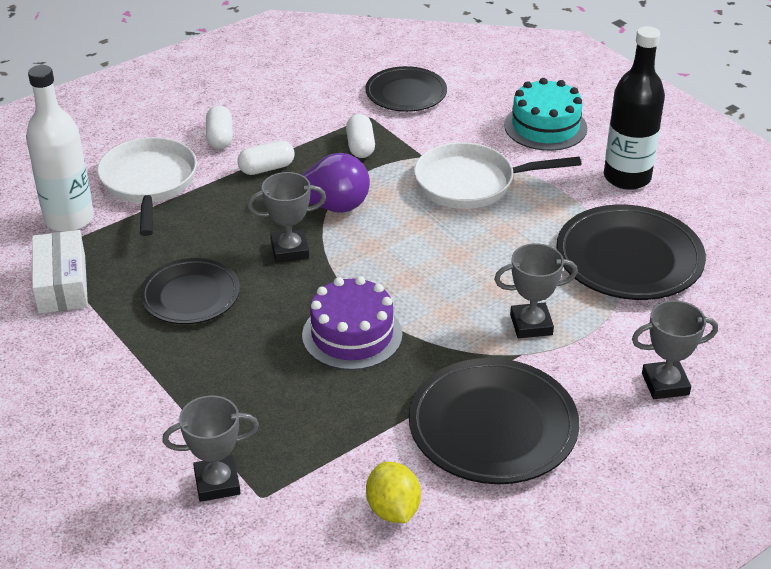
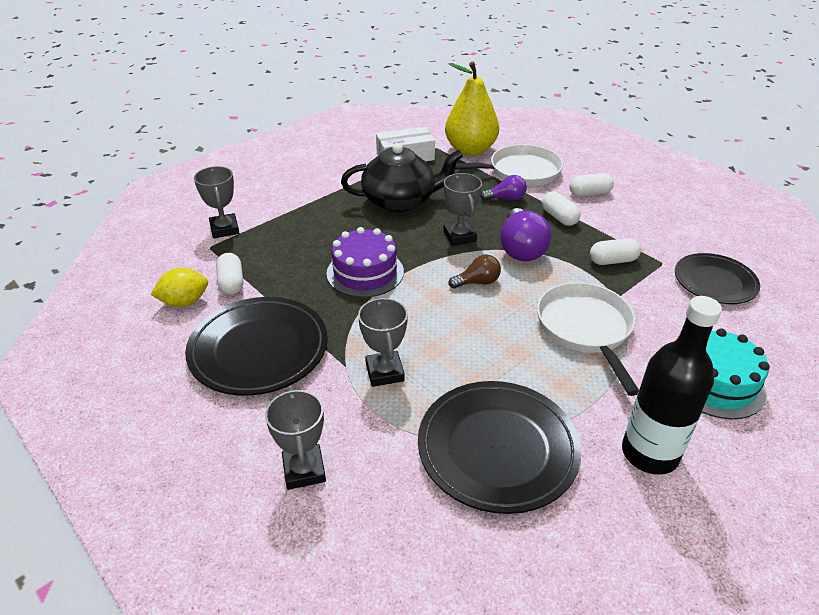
camera: 85 degrees right, 0 degrees up
(69, 219) = (470, 150): white bottle -> yellow pear
(190, 296) = (400, 201): black plate -> black teapot
(212, 203) = (506, 199): none -> purple light bulb
(356, 463) = (231, 283): none -> white capsule
(385, 245) = (477, 282): none -> brown light bulb

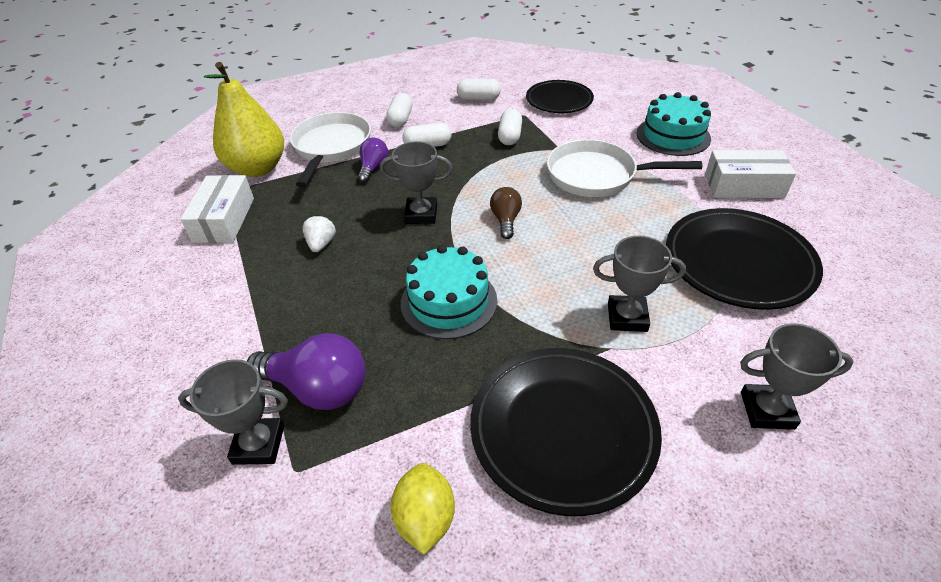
camera: 70 degrees left, 5 degrees up
(231, 283) = (405, 448): white capsule -> white capsule (478, 98)
(365, 272) = (449, 301): purple cake -> turquoise cake
(400, 201) = (321, 244): black teapot -> white strawberry
(521, 249) = (465, 180): purple light bulb -> purple light bulb (318, 388)
(649, 453) = (743, 186): black bottle -> white box

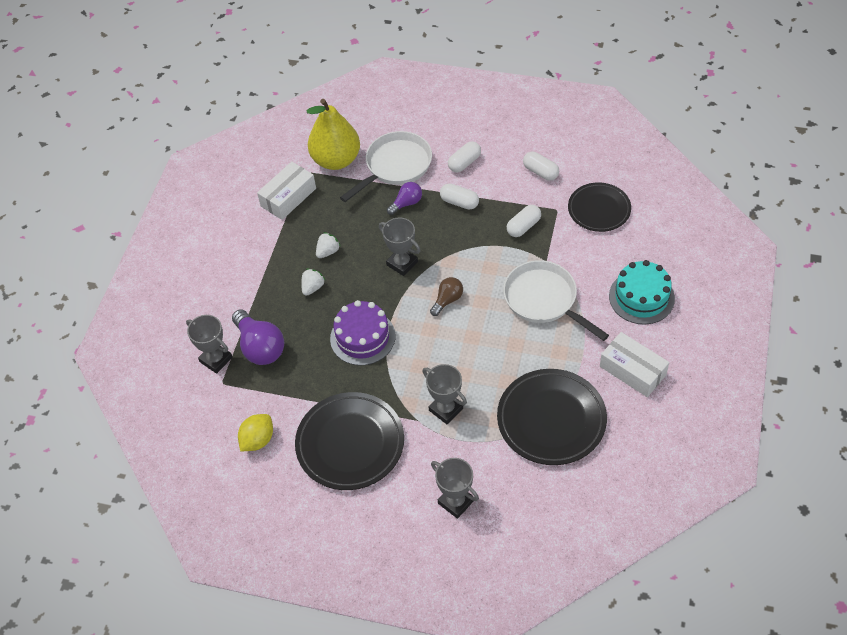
camera: 40 degrees right, 10 degrees up
(334, 285) = (313, 287): none -> white strawberry
(449, 301) = (362, 337): turquoise cake -> purple cake

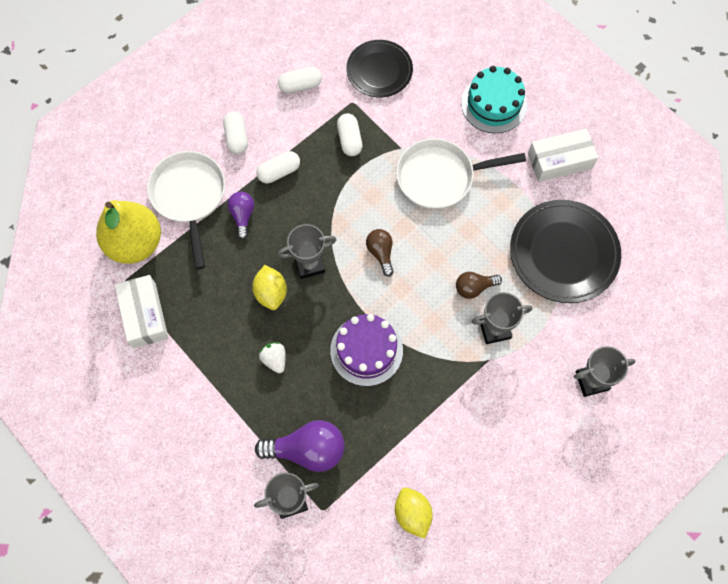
camera: 60 degrees left, 15 degrees up
(328, 251) = (242, 320): white strawberry -> none
(350, 444) = (474, 432): black plate -> none
(361, 255) = (271, 293): none -> yellow lemon
(469, 375) = (474, 287): none -> brown light bulb

